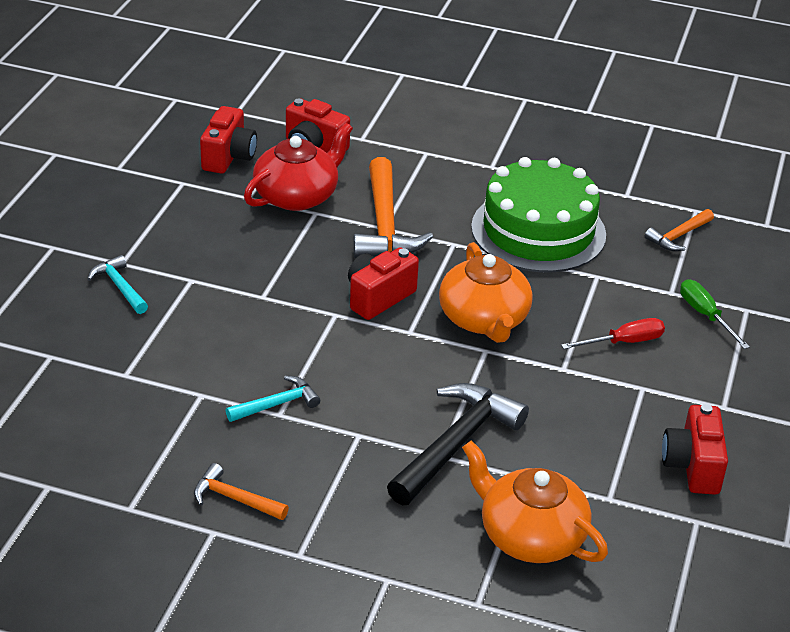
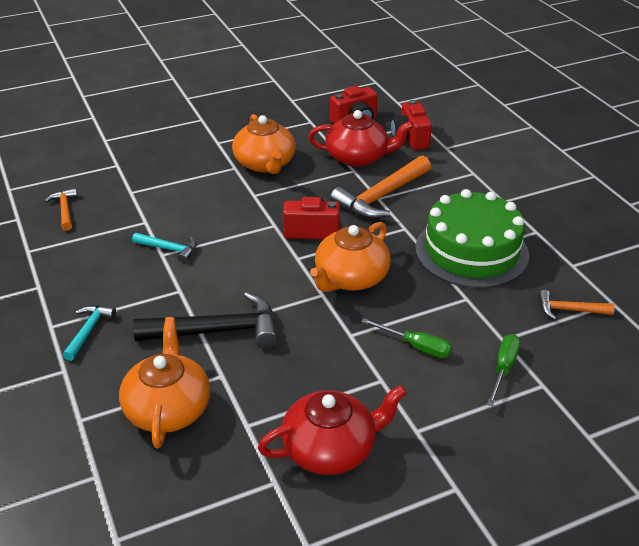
camera: 50 degrees right, 0 degrees up
(119, 287) = (197, 152): turquoise hammer -> turquoise hammer (88, 331)
(216, 257) = (265, 164): none -> orange teapot
(235, 499) = (73, 279): orange hammer -> orange hammer (65, 210)
(624, 342) = (416, 346): red screwdriver -> green screwdriver
(693, 466) = (330, 449): red camera -> red teapot

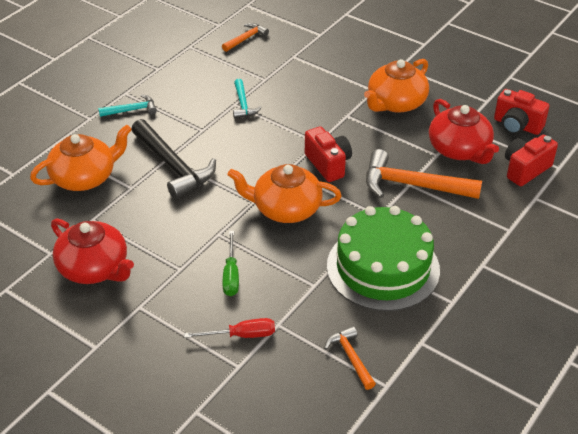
camera: 60 degrees right, 5 degrees up
(503, 368) = (241, 335): green screwdriver -> red screwdriver

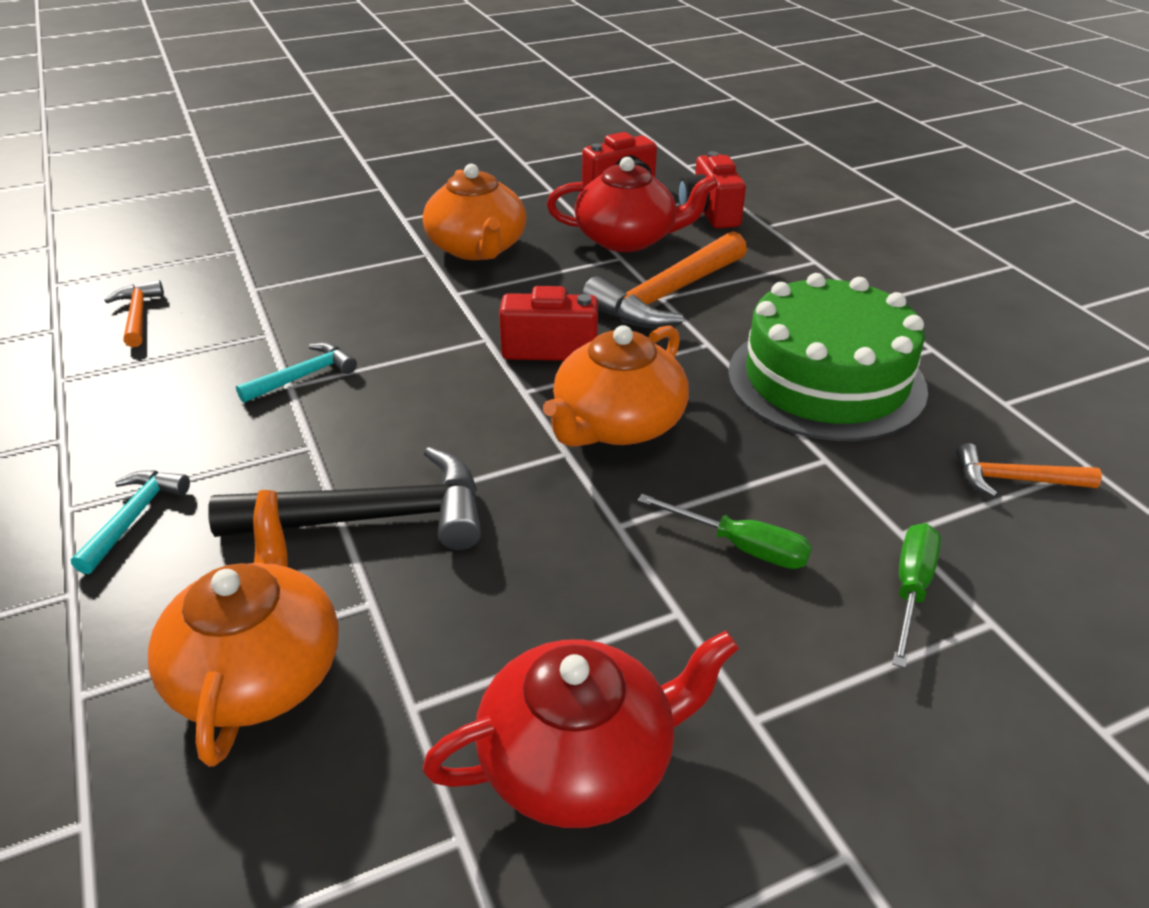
camera: 60 degrees left, 5 degrees down
(241, 335) = (911, 589): red screwdriver -> green screwdriver
(243, 104) = (303, 376): turquoise hammer -> turquoise hammer turned 60 degrees counterclockwise

